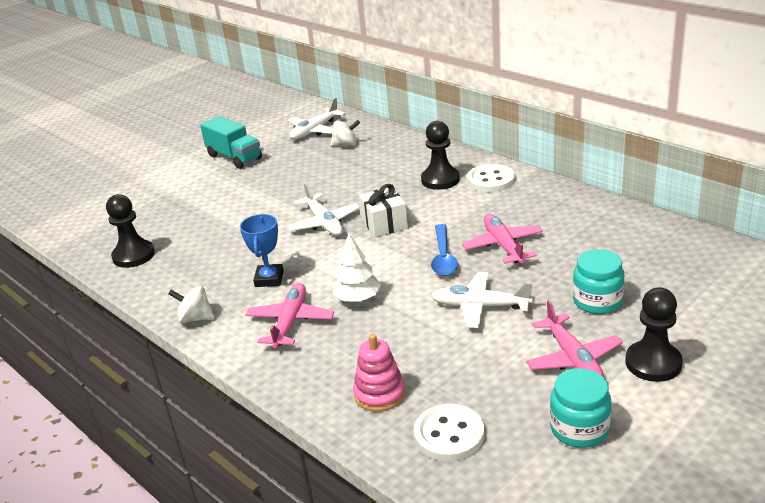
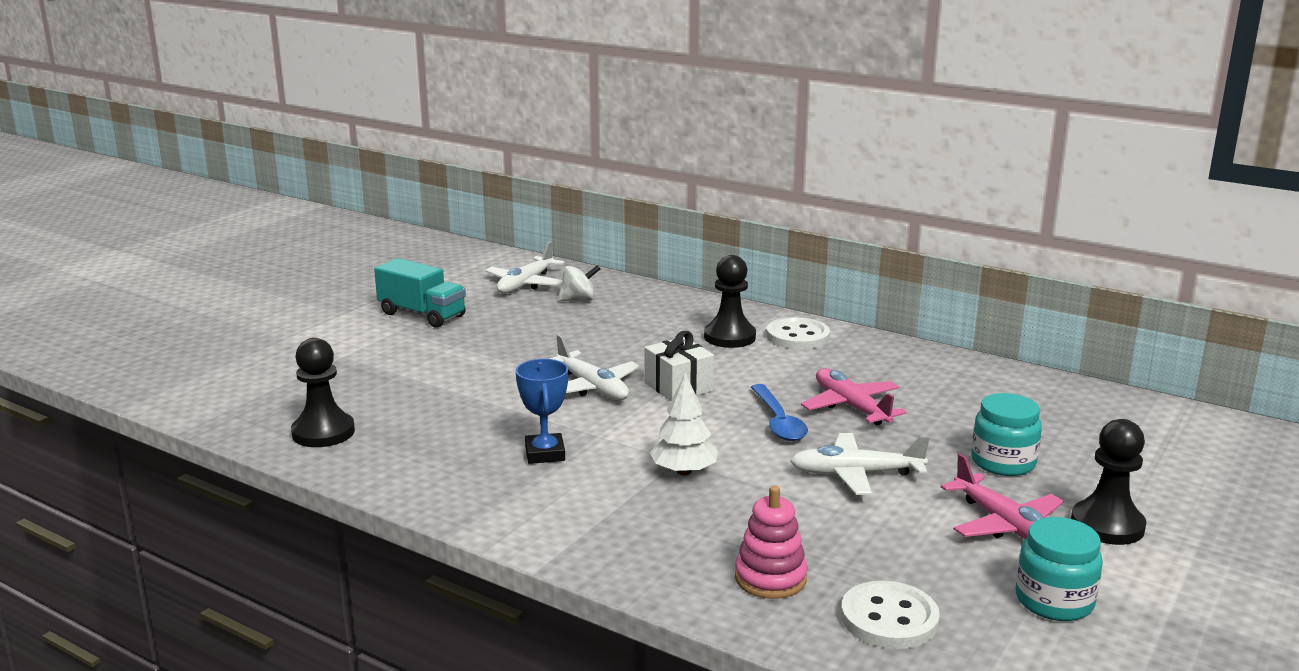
camera: 15 degrees left, 10 degrees down
(195, 318) = (457, 504): white spinning top -> none
(290, 322) = (601, 502): pink plane -> none

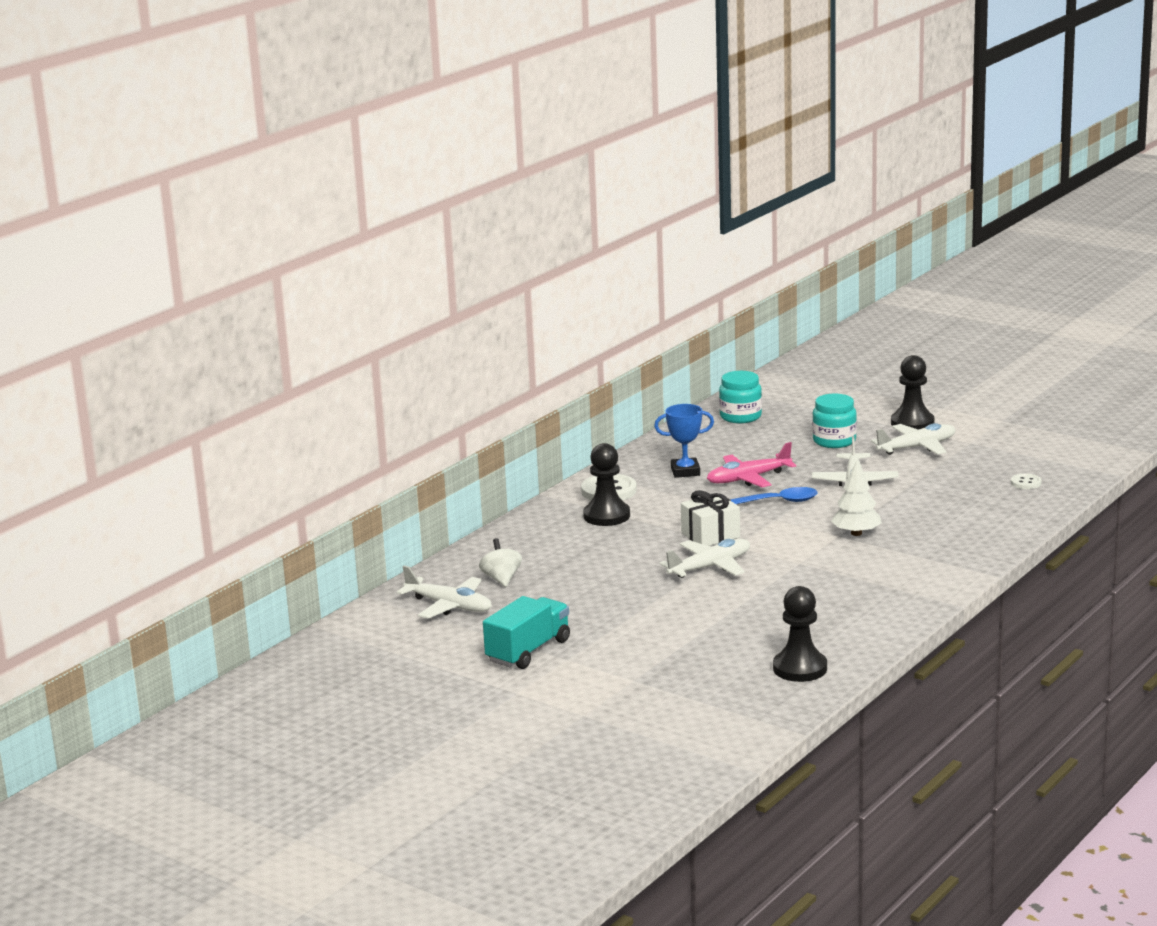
camera: 85 degrees left, 0 degrees up
(545, 453) = (832, 580): blue trophy -> blue trophy (685, 471)
(770, 578) = (991, 510): pink stacking toy -> none
(889, 618) = (1026, 483): white button -> white button, size x0.54
(1005, 525) = (916, 447): pink plane -> white plane
(1054, 601) = (998, 444): turquoise jar -> turquoise jar (740, 416)

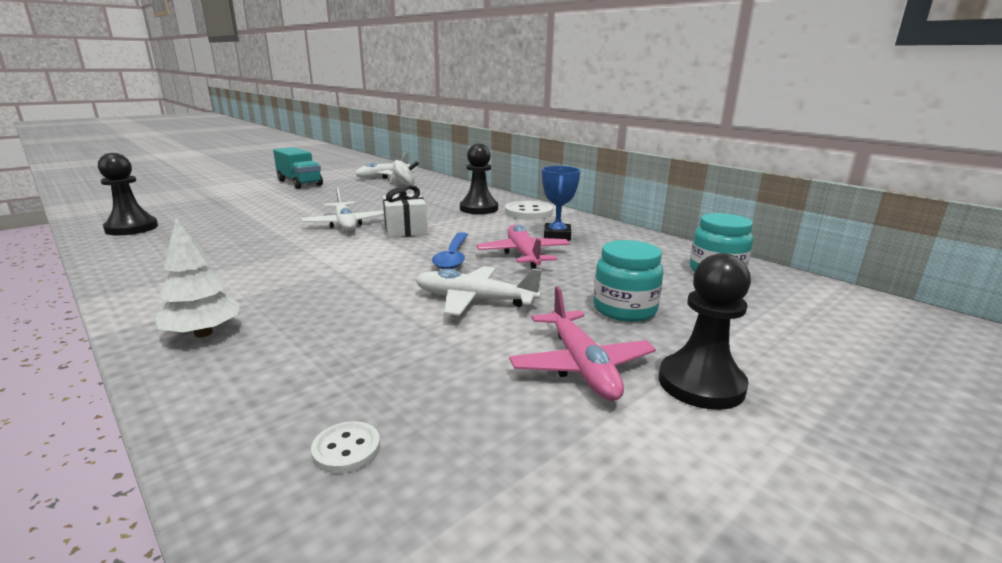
camera: 100 degrees right, 0 degrees up
(856, 533) = (332, 279): white tree -> white tree (203, 333)
(916, 447) = (581, 365): white plane -> pink plane

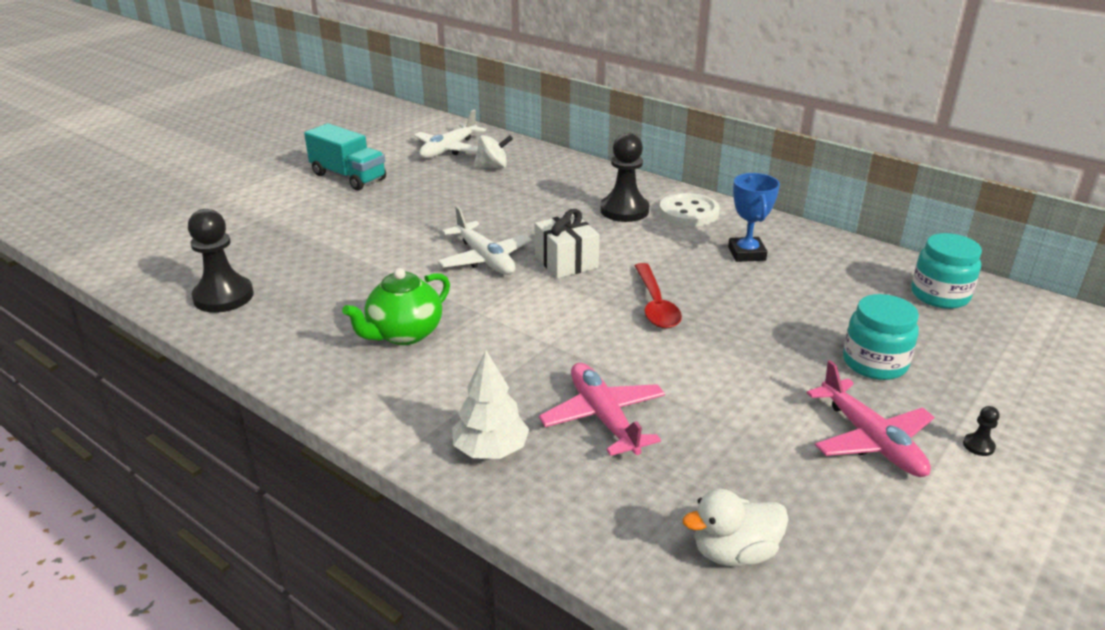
camera: 10 degrees left, 10 degrees up
(231, 257) = (404, 334): none -> green teapot
(346, 449) = (734, 552): white button -> white duck
(453, 257) = (655, 305): blue spoon -> red spoon
(475, 300) = (724, 369): white plane -> none
(523, 255) = (729, 291): pink plane -> pink plane (604, 418)
(701, 384) = (978, 446): black pawn -> black pawn, size x0.40

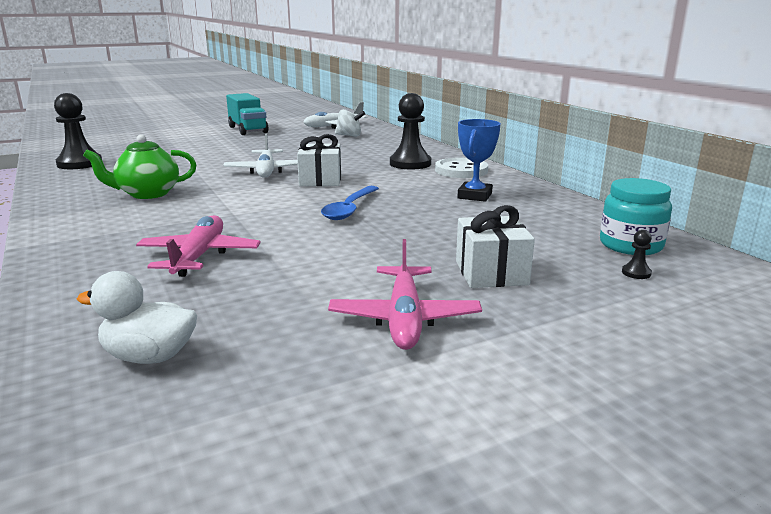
camera: 25 degrees right, 10 degrees down
(490, 450) = (90, 255): white tree -> none
(655, 305) = (349, 209): red spoon -> blue spoon
(874, 363) = (491, 273): turquoise jar -> white gift
(978, 446) = (516, 349): black pawn -> black pawn (636, 273)

